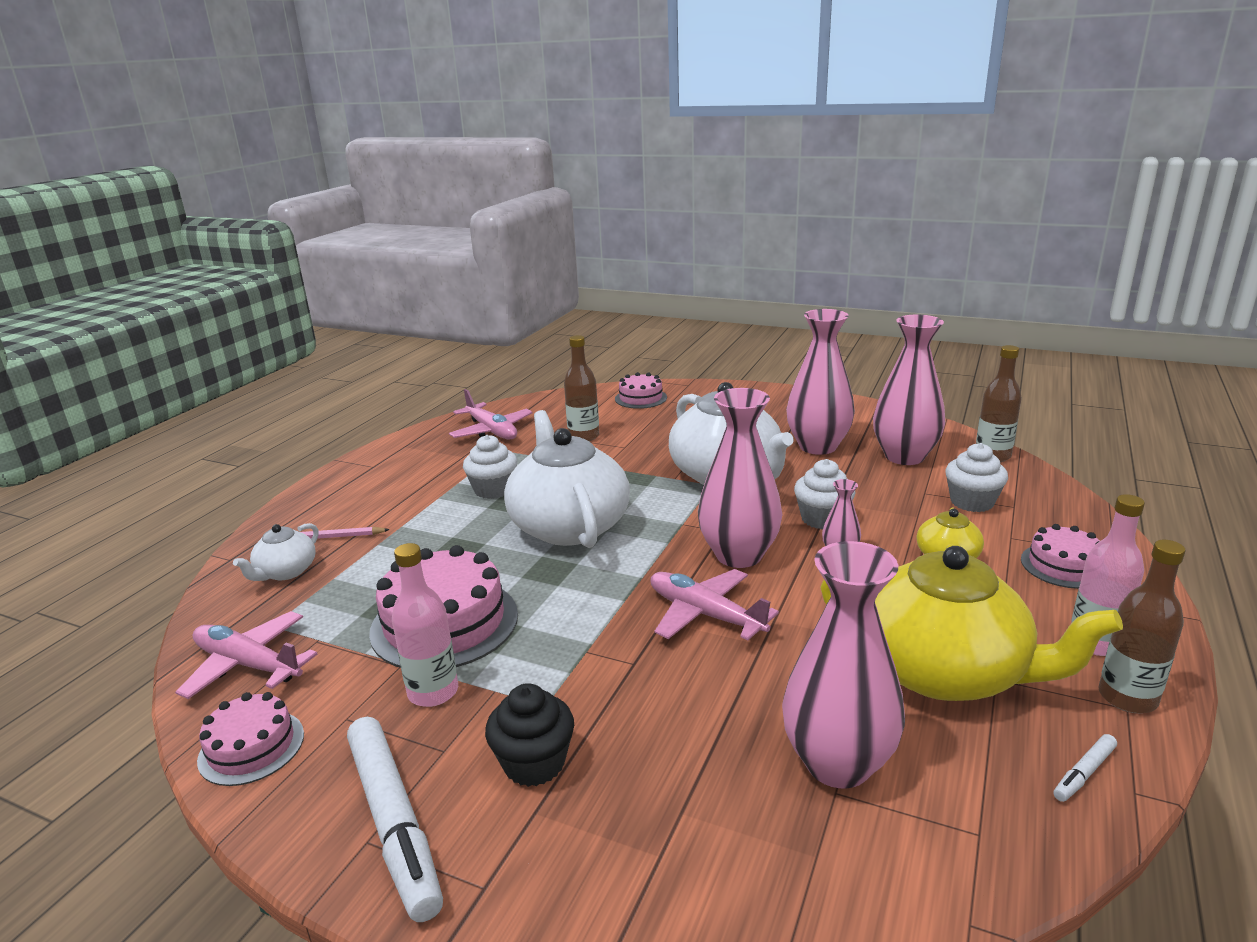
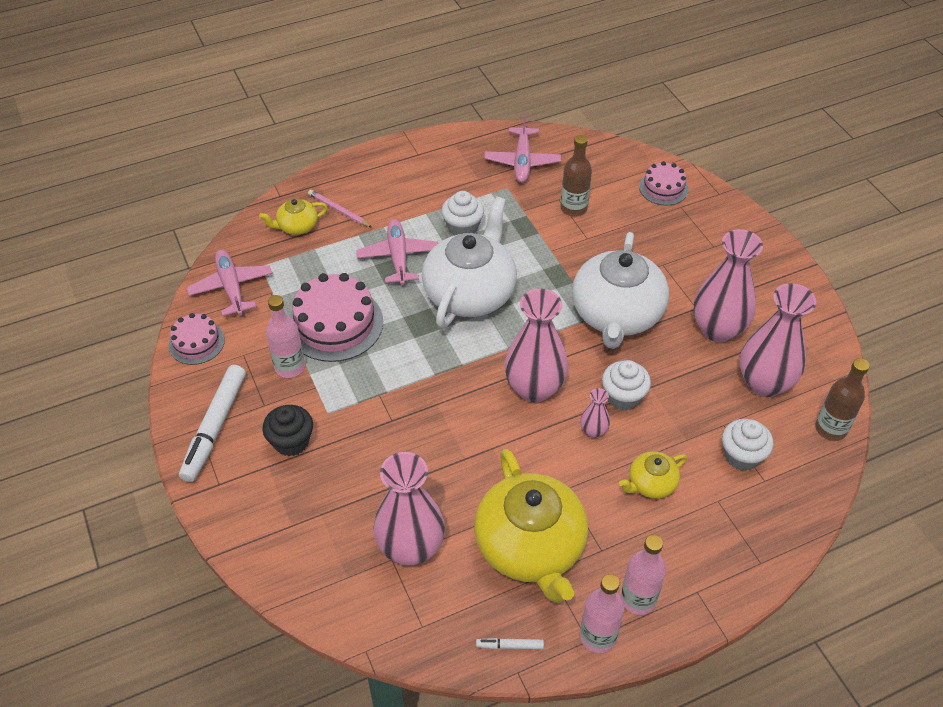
camera: 40 degrees right, 25 degrees up
(286, 572) = (297, 226): white teapot -> yellow teapot
(705, 614) = (462, 416): pink plane -> pink plane (398, 257)
(1063, 565) = (713, 544): pink cake -> none
(1127, 697) = (597, 636): brown bottle -> pink bottle

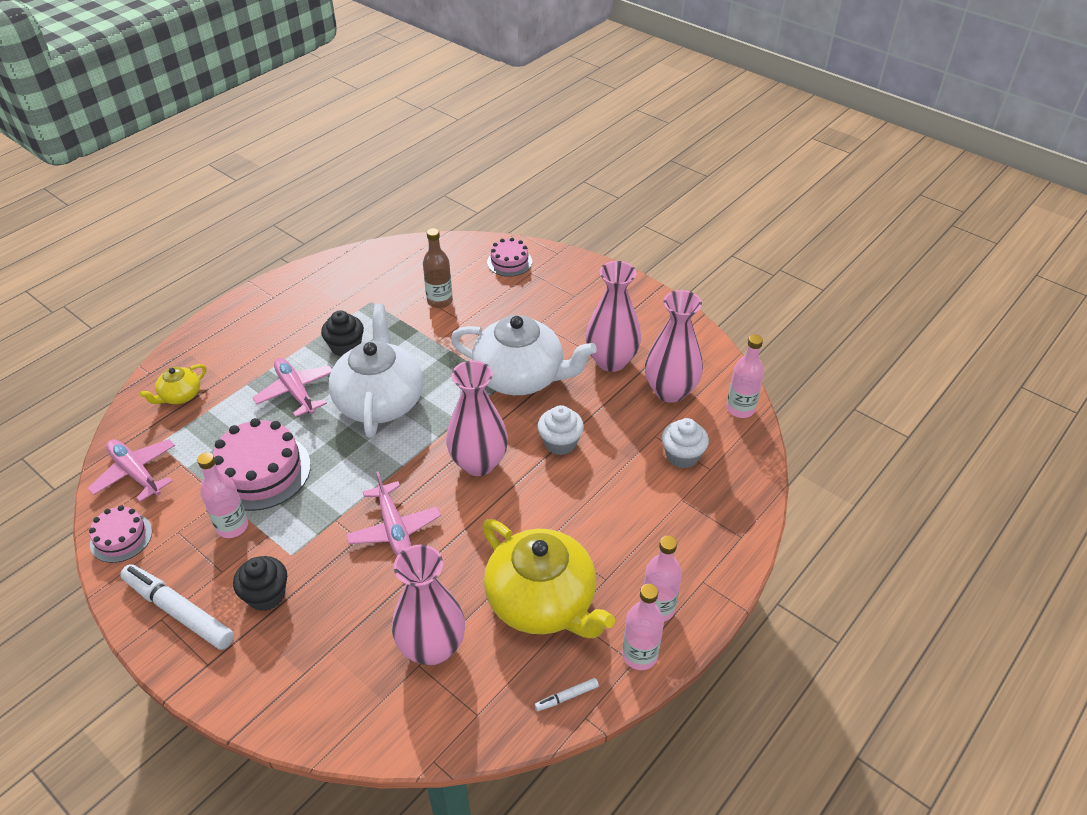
camera: 25 degrees left, 5 degrees down
(215, 427) = (178, 611): white marker -> white marker turned 135 degrees clockwise
(339, 210) = (217, 368): pink pencil -> none
(462, 227) = (346, 347): white cupcake -> black cupcake
(522, 162) = (374, 276): pink plane -> pink plane (394, 529)
(593, 431) = (548, 481): pink vase -> none
(616, 315) = (520, 377): white teapot -> white teapot turned 60 degrees counterclockwise
(651, 484) = (620, 506): yellow teapot -> none
(830, 429) = (740, 409): brown bottle -> pink bottle

